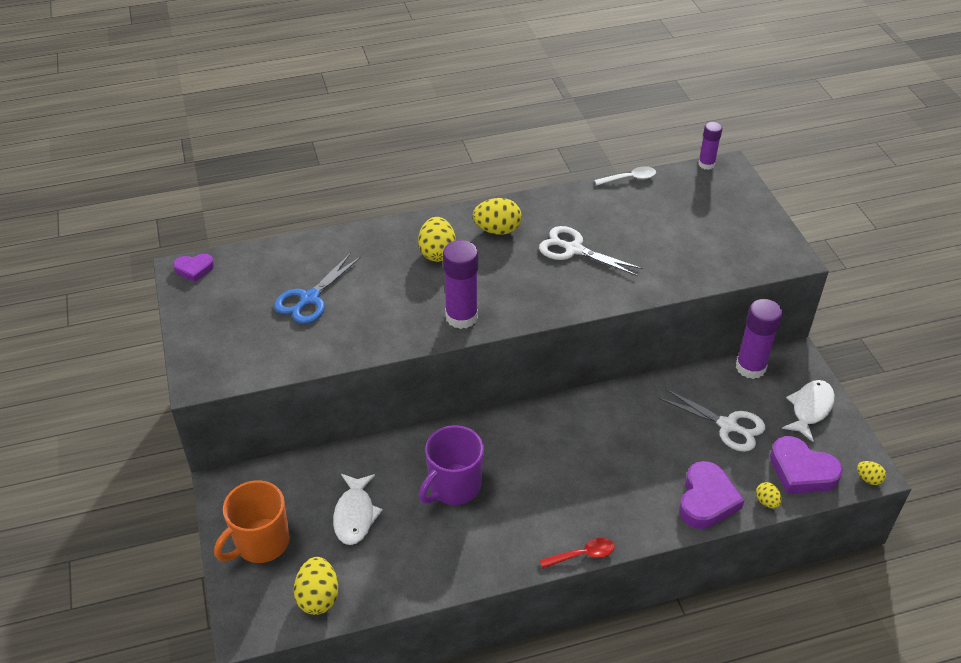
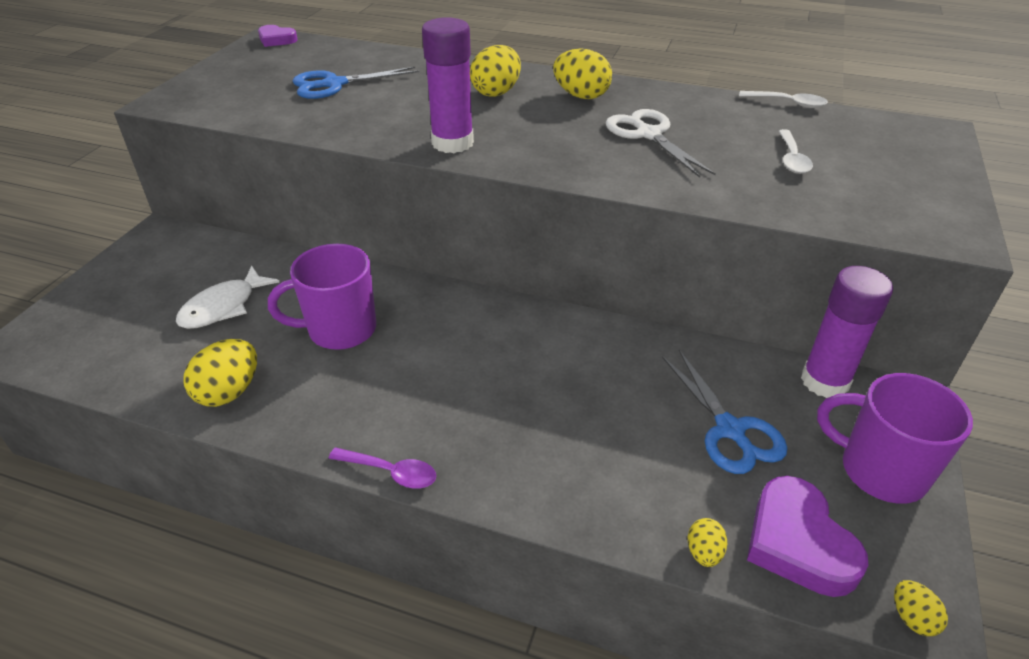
camera: 35 degrees right, 5 degrees down
(261, 543) = (123, 288): orange mug -> none
(318, 597) = (100, 357): yellow egg -> yellow egg (229, 392)
(582, 555) = (391, 472): red spoon -> purple spoon
(671, 233) = (792, 159): none -> white spoon
(706, 164) = (908, 119): purple glue stick -> none
(706, 500) = (615, 500): purple heart -> none
(727, 426) = (730, 430): white scissors -> blue scissors
(810, 409) = (880, 470): white fish -> purple mug

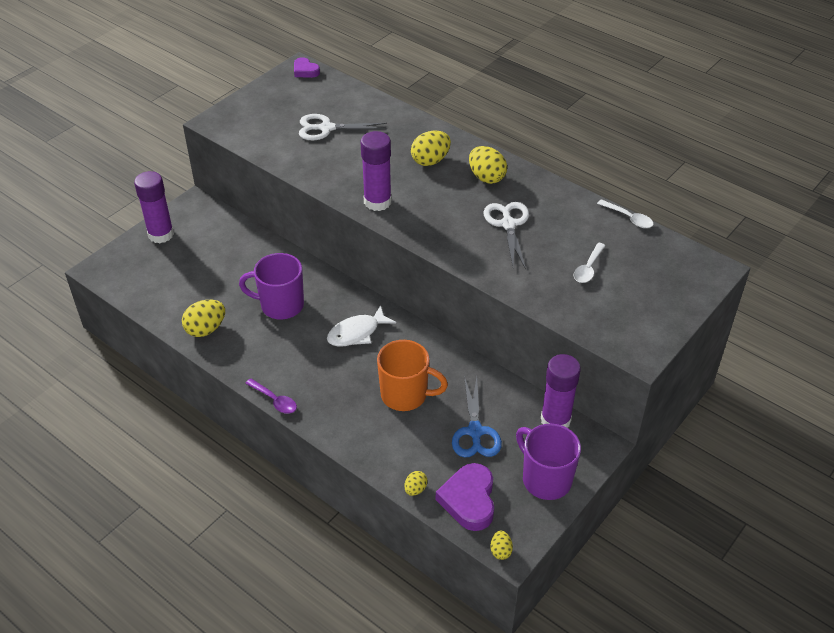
camera: 20 degrees right, 5 degrees up
(114, 280) = (161, 234): none -> purple glue stick
(223, 307) = (218, 271): white fish -> white fish (357, 333)
(334, 84) = (326, 128): blue scissors -> white scissors
(595, 405) = (405, 395): none -> orange mug

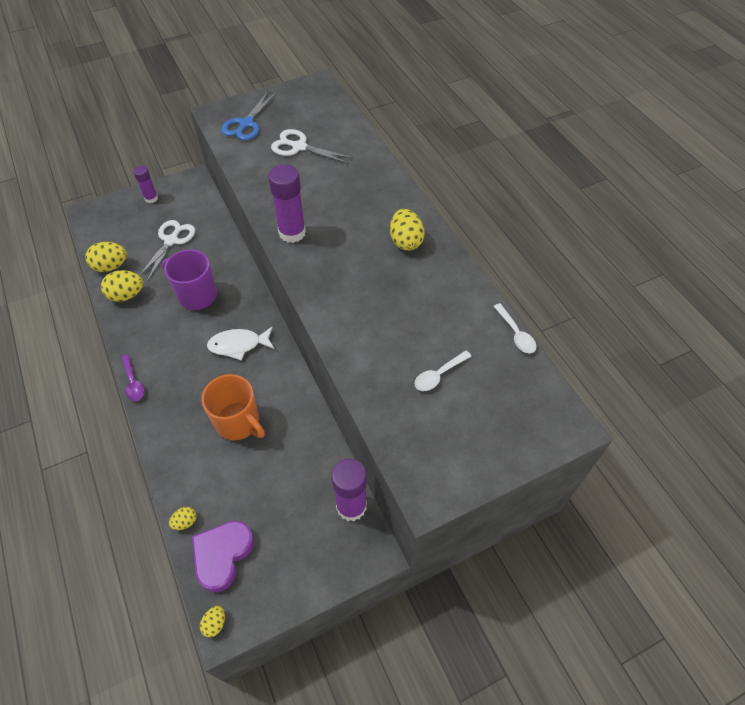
camera: 25 degrees right, 10 degrees up
(161, 234) = (151, 198): purple glue stick -> purple glue stick, size x0.59
(305, 71) = (319, 88): purple heart -> none
(430, 161) = (366, 207): yellow egg -> yellow egg (111, 266)
(475, 432) = (273, 486): blue scissors -> blue scissors (246, 124)
(508, 224) = (393, 298): white scissors -> white scissors (171, 241)
(545, 479) = (303, 565): purple mug -> none

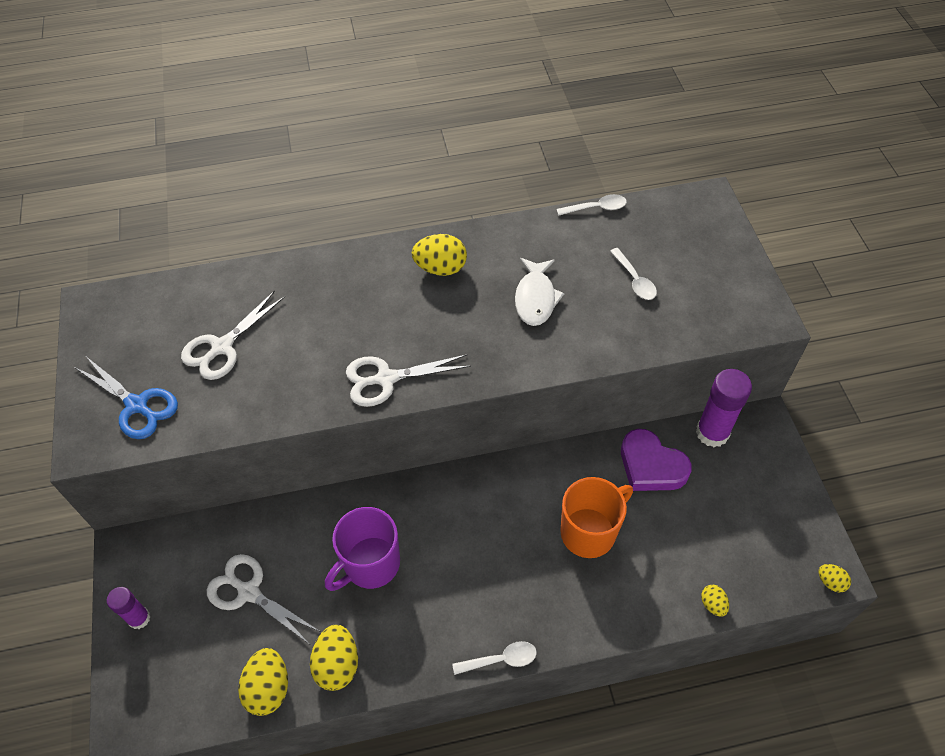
camera: 75 degrees left, 0 degrees up
(133, 382) = (501, 659): purple spoon -> white spoon
(222, 555) = (756, 567): purple heart -> purple heart (651, 466)
(238, 345) = (472, 519): white fish -> white fish (535, 298)
(292, 233) = (386, 379): purple glue stick -> white scissors

